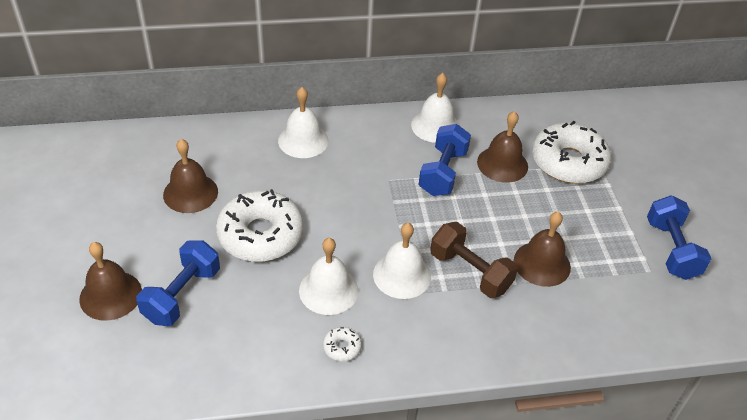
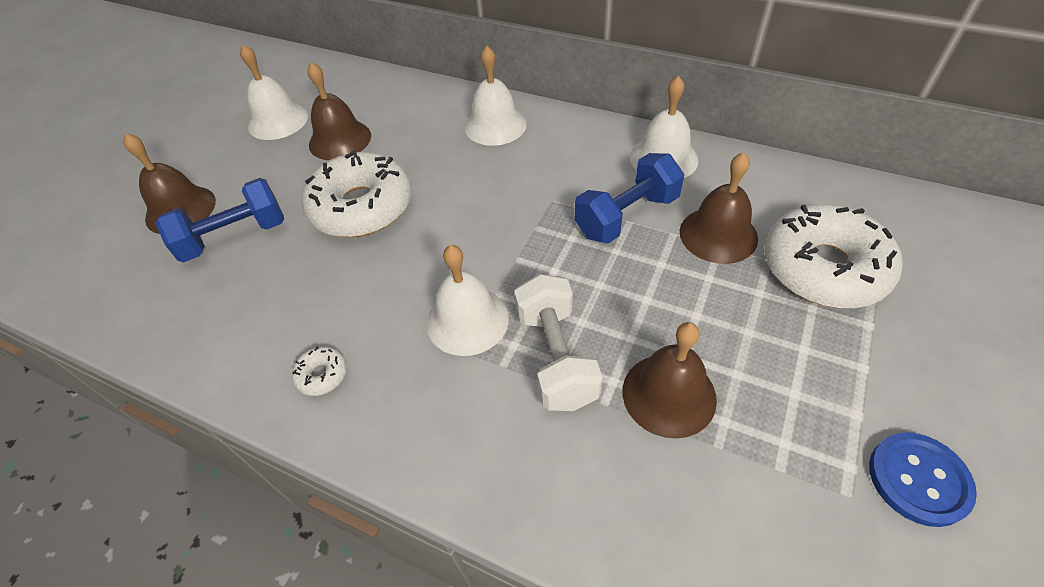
camera: 40 degrees right, 5 degrees up
(328, 290) = (371, 299): white bell -> white bell (278, 121)
(470, 272) = (556, 357): brown dumbbell -> white dumbbell
(671, 249) = (918, 479): blue dumbbell -> blue button

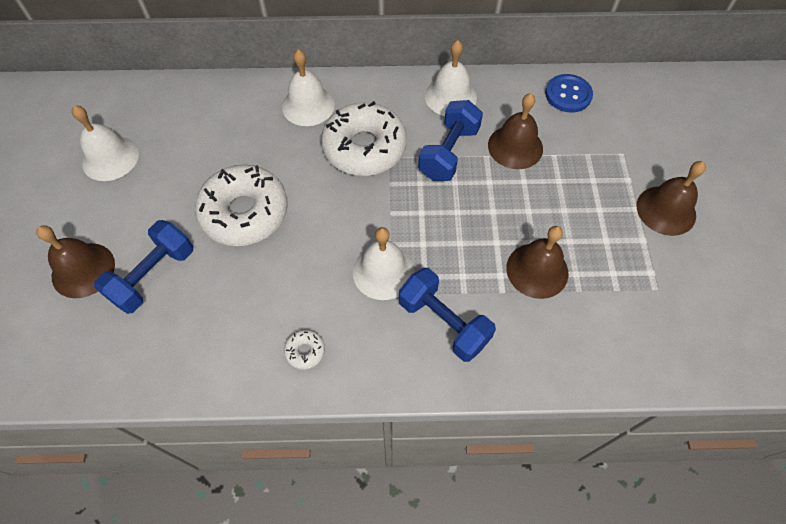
camera: 30 degrees left, 10 degrees up
(340, 140) = (183, 159): brown bell -> brown bell (666, 210)
(503, 410) = (443, 322): none -> blue dumbbell
(556, 357) = (457, 274): white dumbbell -> none
(823, 268) = (588, 149): white donut -> white donut (364, 148)
(918, 479) = (686, 265): blue button -> blue button (568, 94)

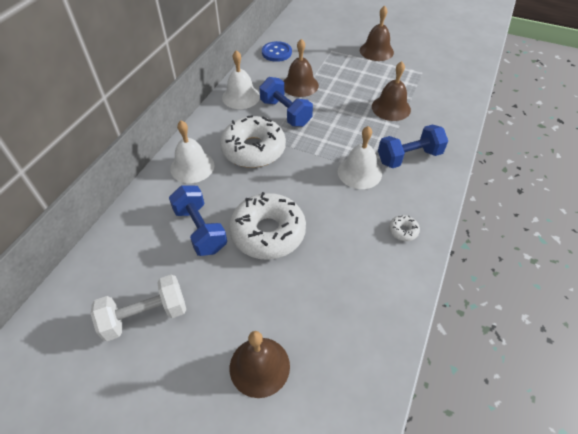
camera: 65 degrees left, 10 degrees down
(110, 158) = (145, 316): white bell -> white dumbbell
(153, 276) = (295, 310): blue dumbbell -> blue dumbbell (200, 230)

